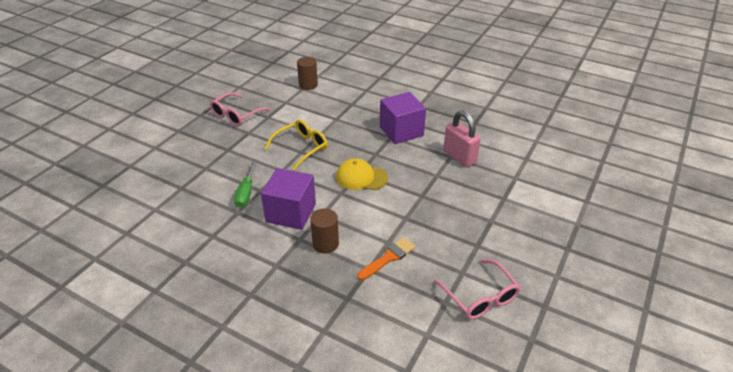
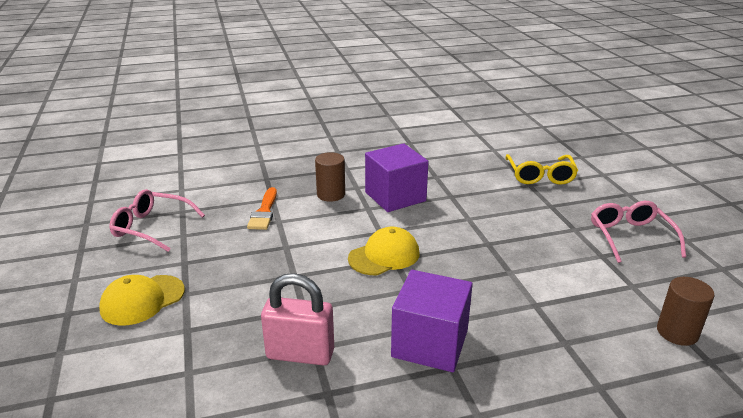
camera: 135 degrees right, 10 degrees down
(246, 193) = (458, 188): green screwdriver -> none
(301, 148) = (496, 247): yellow glasses -> yellow glasses (540, 176)
(518, 231) = (142, 300): none -> yellow cap

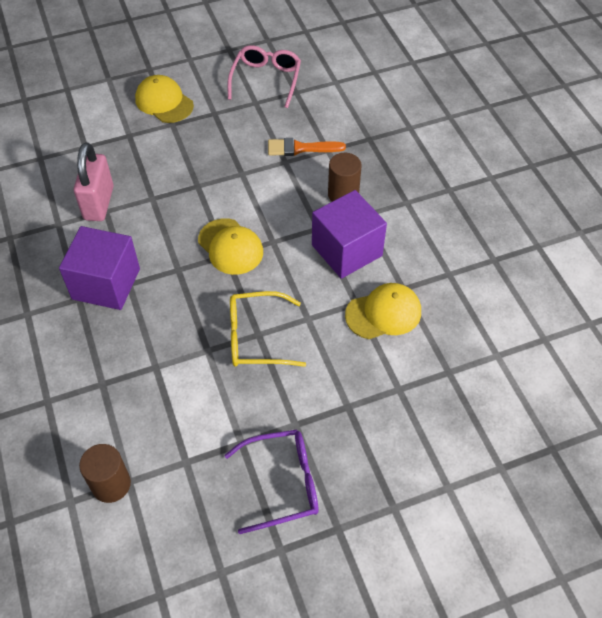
camera: 85 degrees right, 25 degrees up
(460, 185) = (383, 313): none -> yellow cap
(540, 176) = (426, 404): yellow glasses -> yellow glasses (256, 337)
(630, 237) = (282, 483): pink glasses -> purple glasses

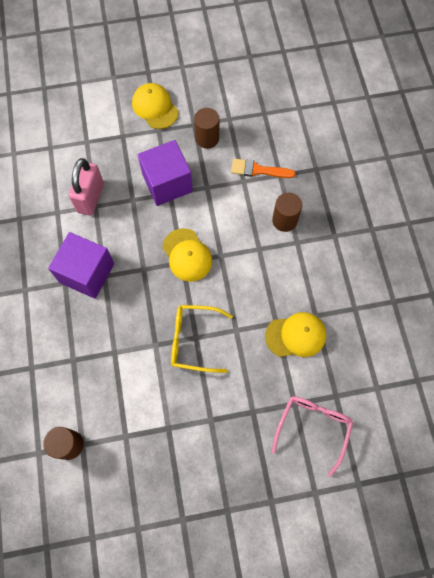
camera: 10 degrees right, 15 degrees up
(232, 125) = (207, 138): none -> brown cylinder
(266, 80) = (241, 97): pink glasses -> pink glasses (313, 428)
(282, 483) = (193, 467): purple glasses -> none
(346, 250) = (277, 273): purple cube -> purple cube (167, 183)

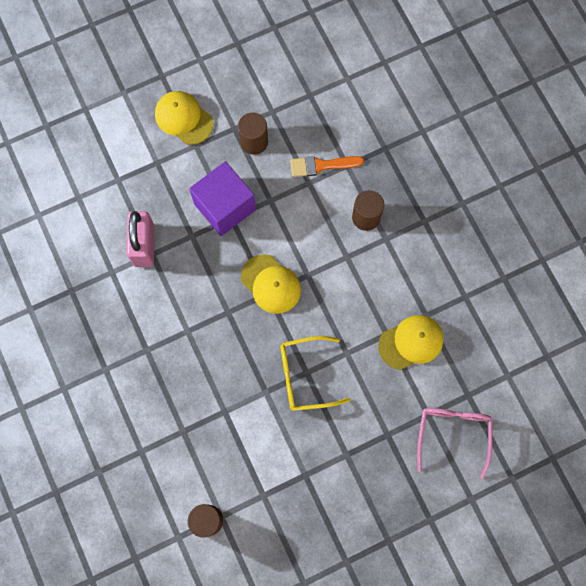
camera: 15 degrees left, 5 degrees up
(87, 273) = (167, 333): purple cube -> none

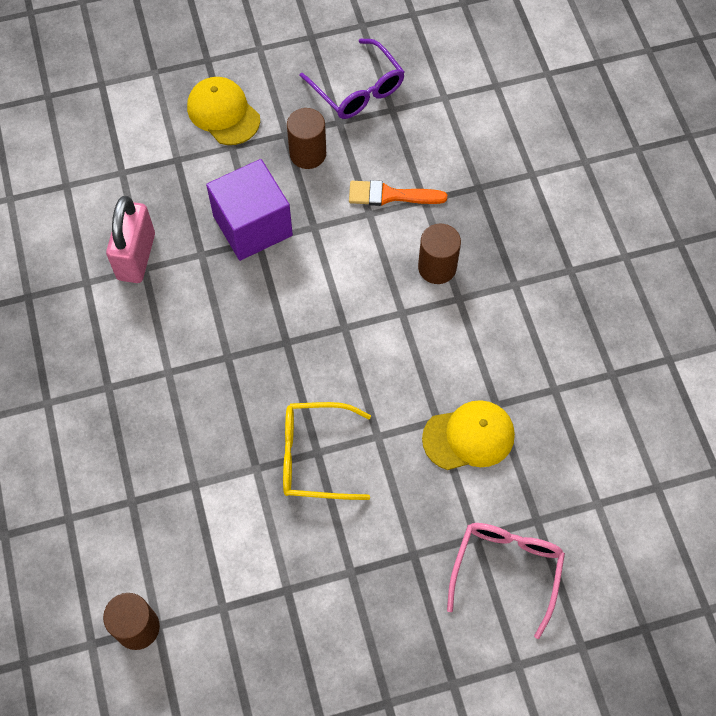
camera: 10 degrees right, 10 degrees down
(271, 284) = (293, 330): yellow cap -> none
(281, 82) = (358, 89): none -> purple glasses

